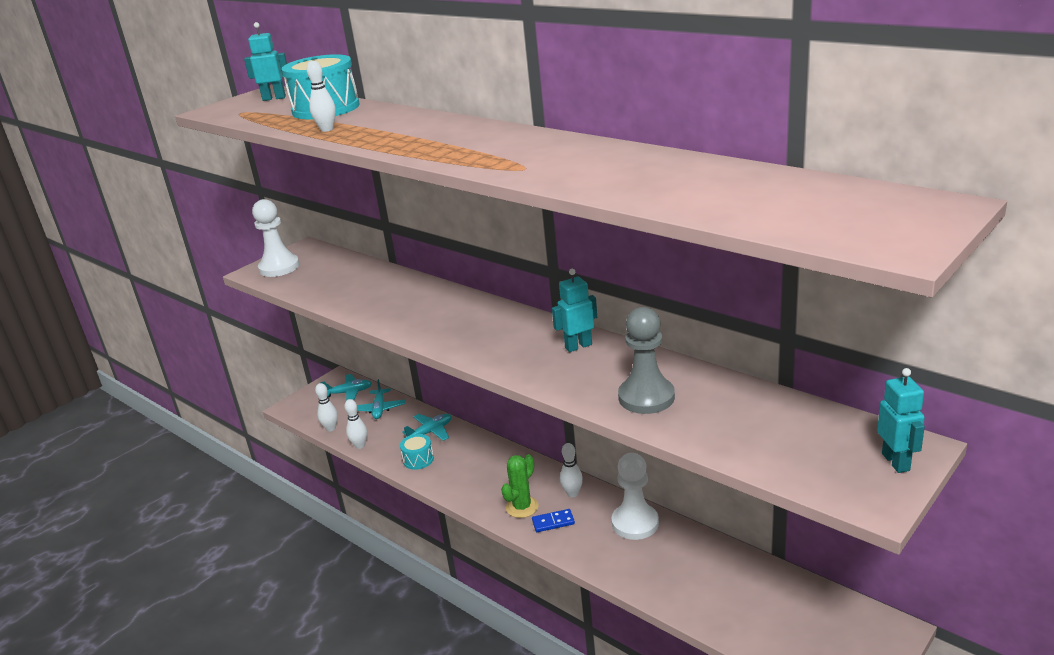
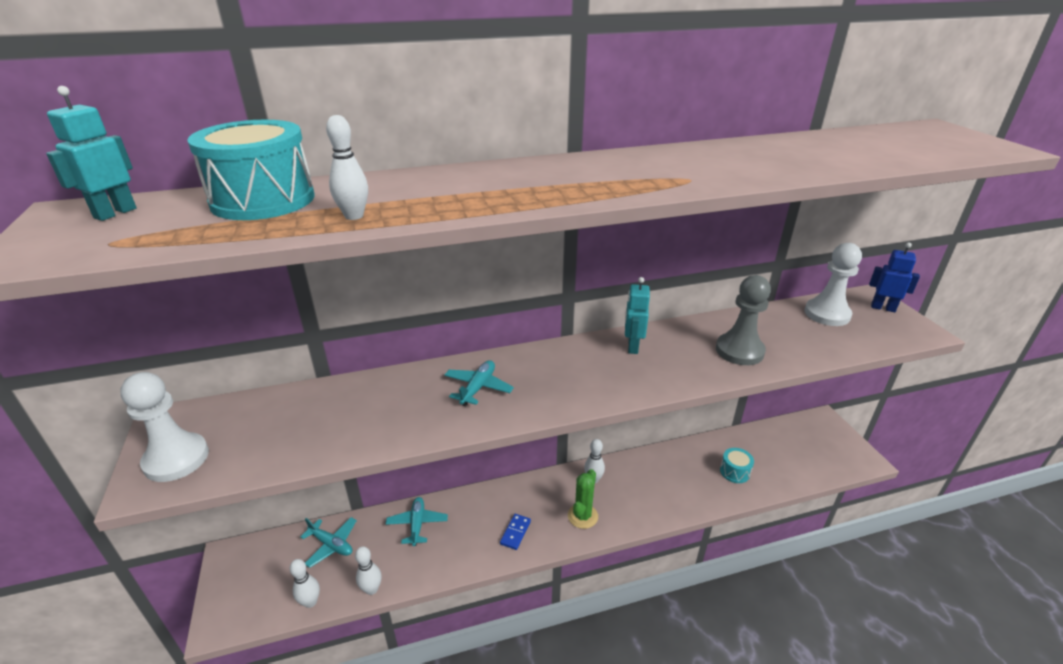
camera: 60 degrees left, 5 degrees up
(349, 392) = (269, 557): turquoise plane -> turquoise plane (478, 388)
(418, 459) = (447, 553): turquoise drum -> turquoise drum (734, 472)
(522, 507) = (582, 516): green cactus -> green cactus turned 45 degrees clockwise
(553, 522) = (617, 507): blue domino -> blue domino (515, 532)
(635, 523) = (655, 466): white pawn -> white pawn (827, 314)
(896, 462) = (883, 308): turquoise robot -> blue robot

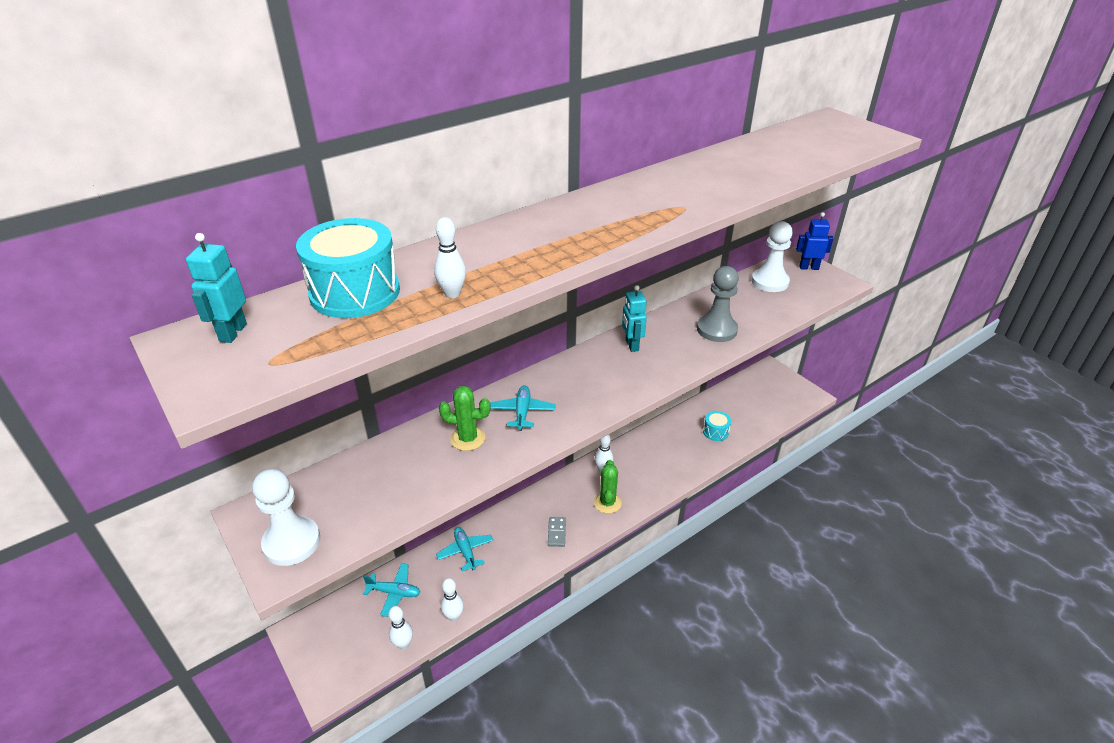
camera: 20 degrees left, 5 degrees up
(407, 401) = (467, 438): none -> green cactus
(515, 532) = (556, 533): blue domino -> grey domino

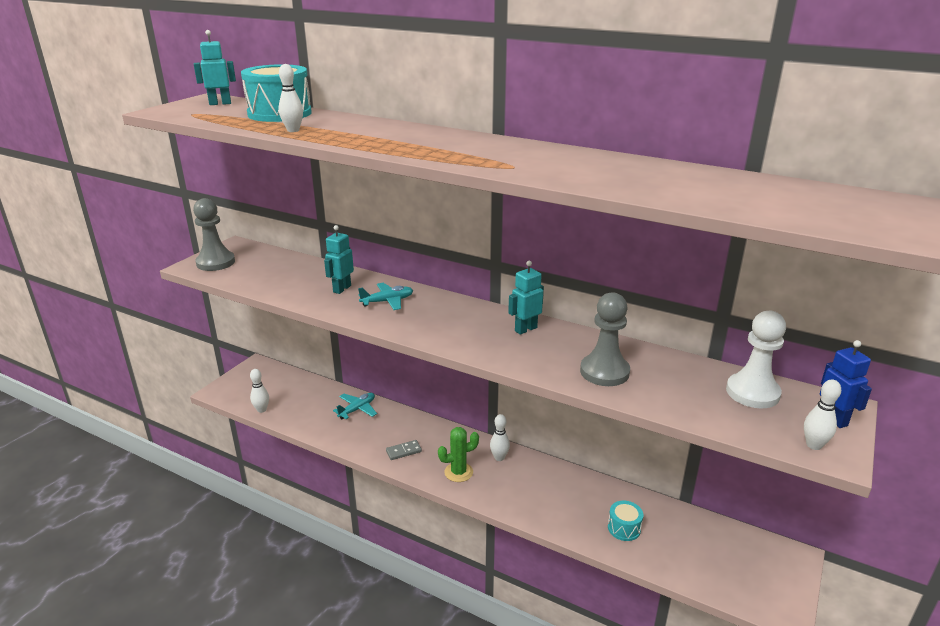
camera: 65 degrees right, 10 degrees down
(292, 542) = (215, 262): white pawn -> grey pawn
(394, 592) = (304, 390): turquoise plane -> none
(453, 616) = (294, 424): white bowling pin -> white bowling pin (814, 445)
(467, 438) = (342, 289): green cactus -> turquoise robot

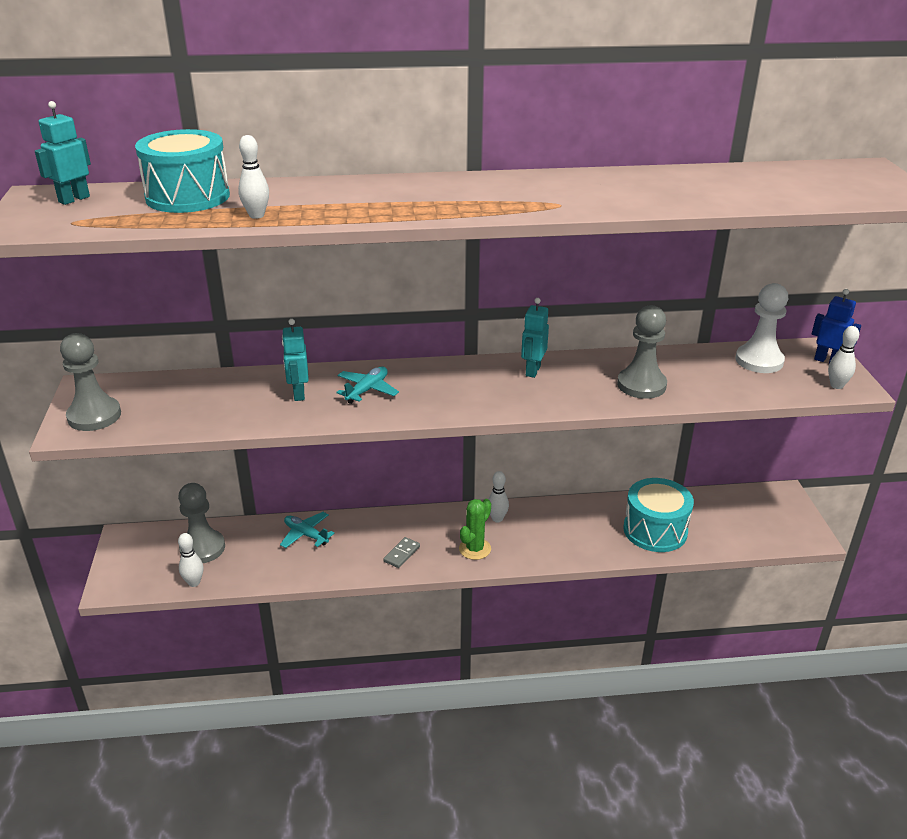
camera: 35 degrees left, 5 degrees up
(289, 390) = (202, 548): none -> grey pawn
(357, 409) = (306, 535): turquoise plane -> turquoise plane turned 60 degrees counterclockwise
(624, 528) = (655, 530): turquoise drum -> turquoise drum, size x1.96

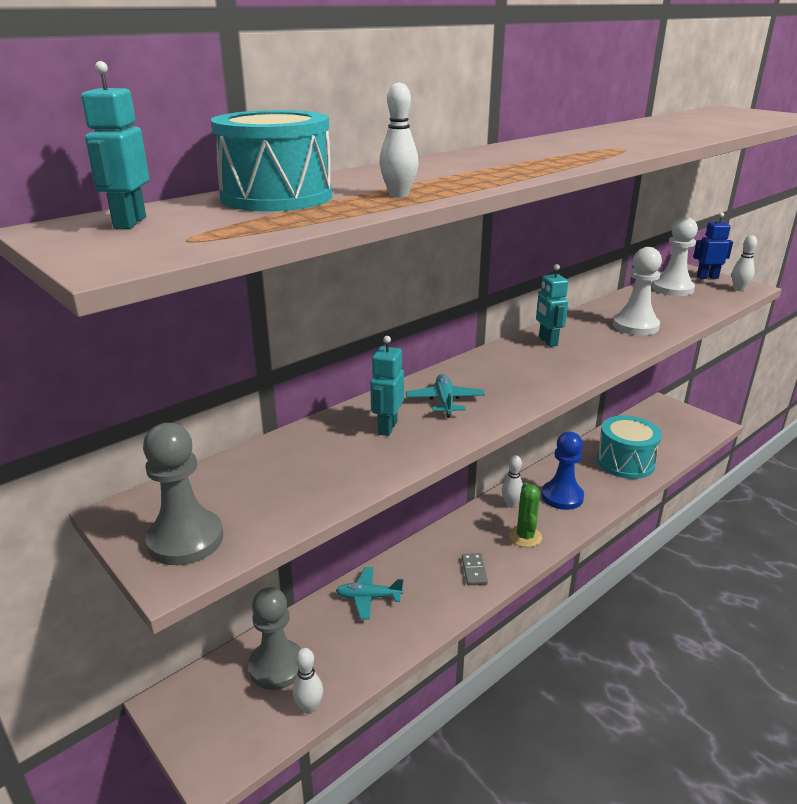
camera: 35 degrees left, 5 degrees down
(298, 394) = (387, 428): turquoise robot -> turquoise robot turned 60 degrees clockwise
(550, 532) = (562, 496): none -> blue pawn
(641, 385) = (635, 326): grey pawn -> white pawn

